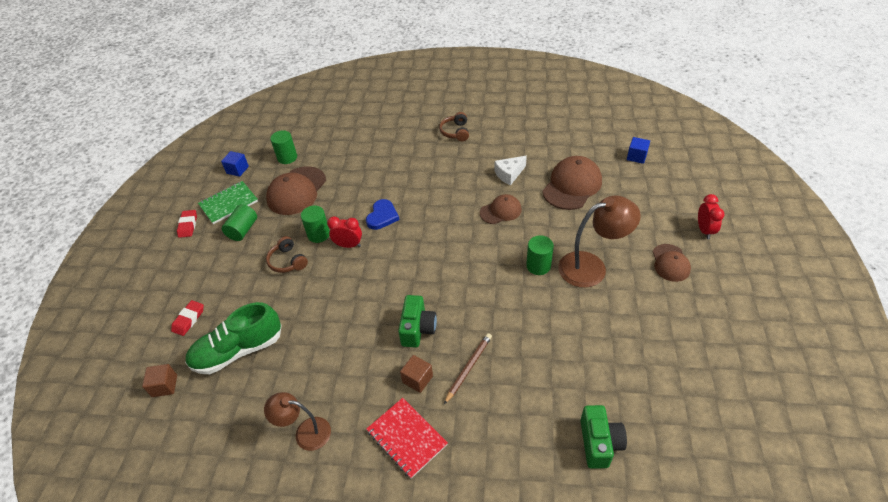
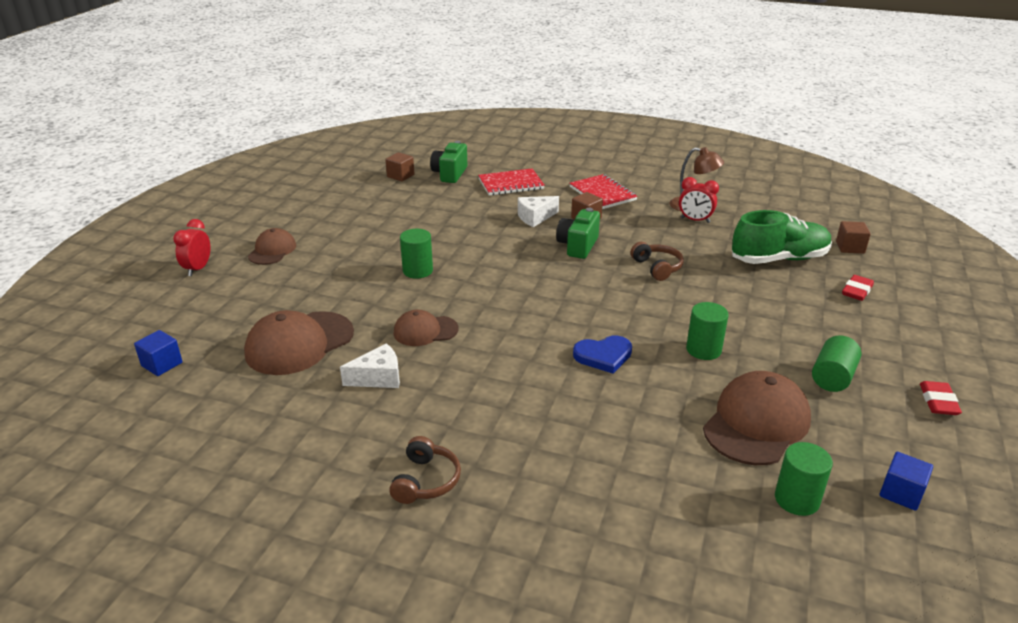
camera: 170 degrees left, 15 degrees down
(229, 203) = (882, 425): green notebook -> none
(287, 261) = (744, 326): brown headphones -> brown headphones (657, 267)
(348, 245) = (656, 329): red clock -> red clock (695, 220)
(382, 216) = (603, 356): blue heart -> blue heart turned 135 degrees counterclockwise
(468, 368) = (535, 217): brown pencil -> white cheese
(517, 435) = (511, 184): none -> red notebook
(591, 267) = (359, 261): brown lamp -> none
(653, 423) = (400, 176): none -> brown cube

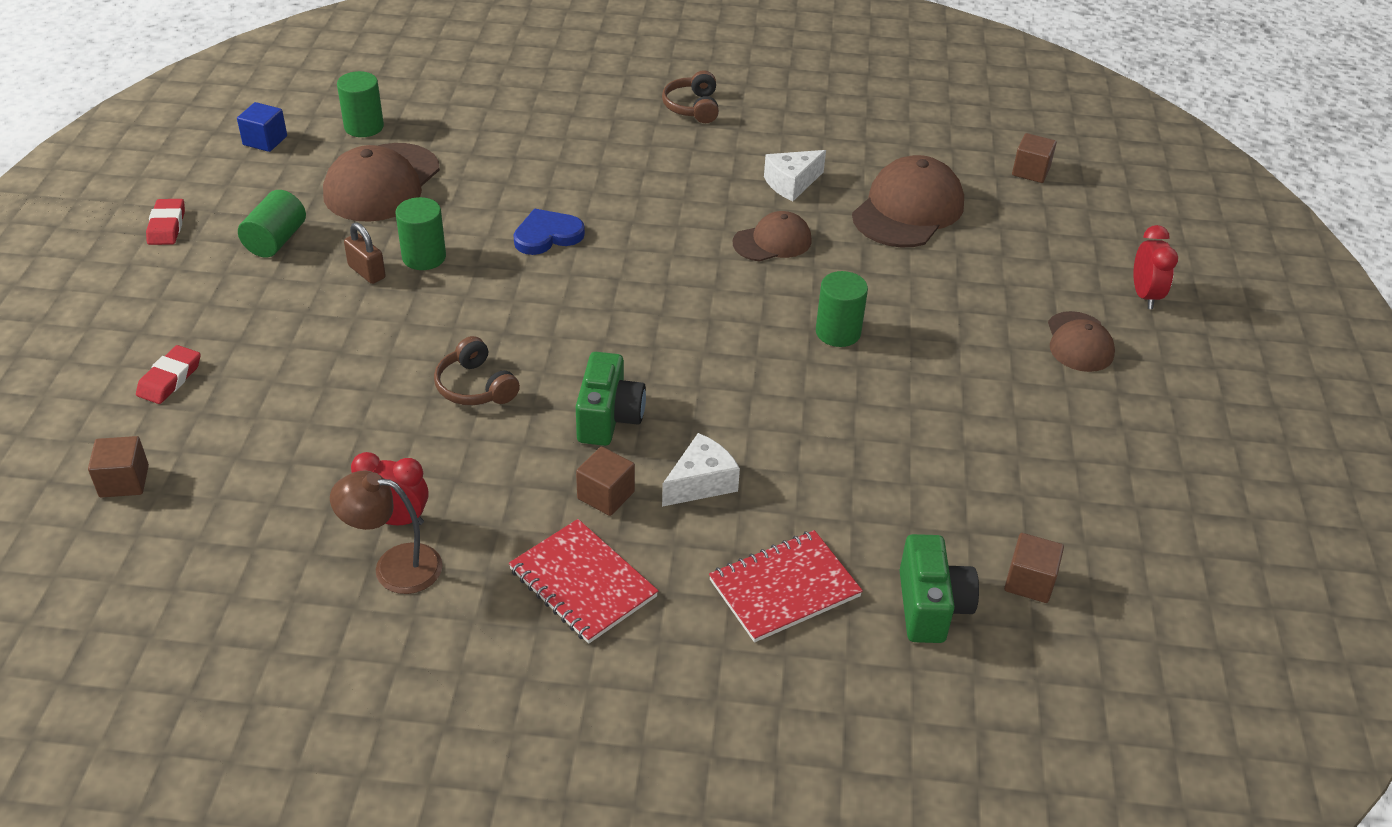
camera: 165 degrees right, 10 degrees up
(162, 364) = (1030, 171): blue cube -> brown cube
(746, 343) = (367, 272): none -> brown padlock
(779, 259) = (267, 433): green shoe -> none

